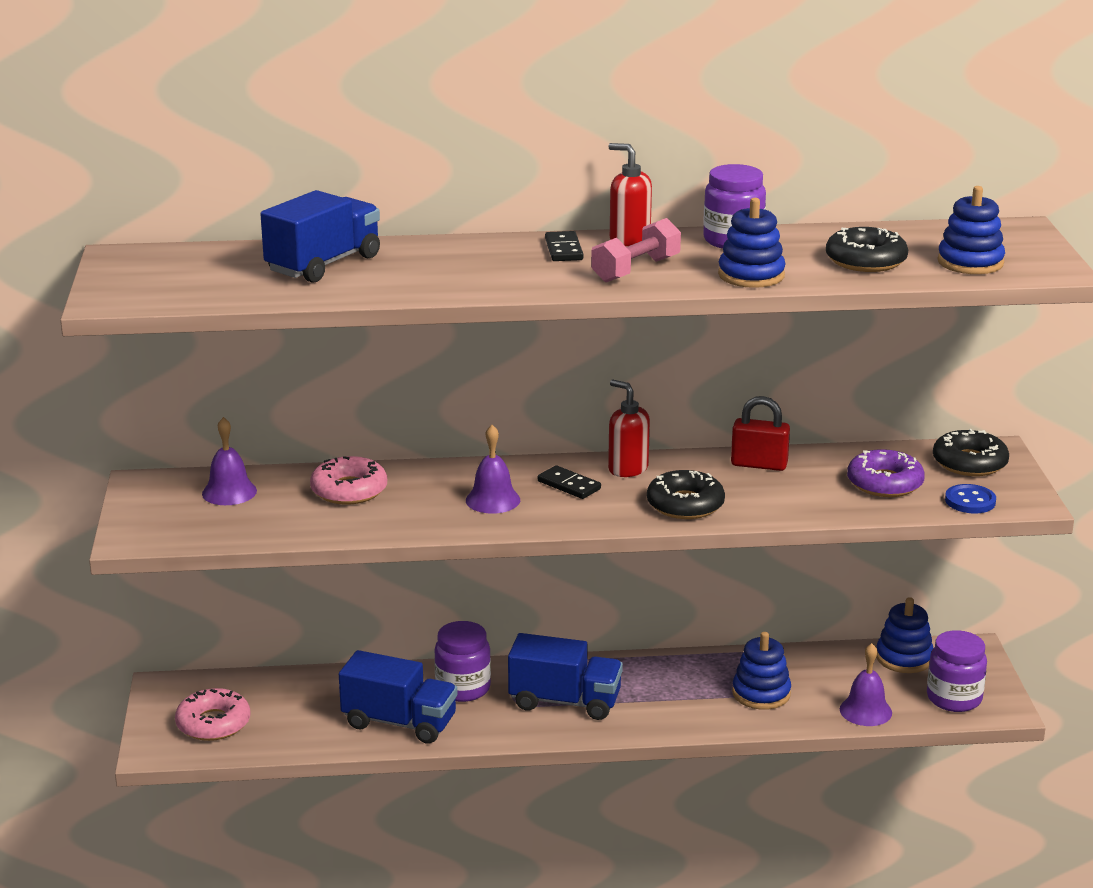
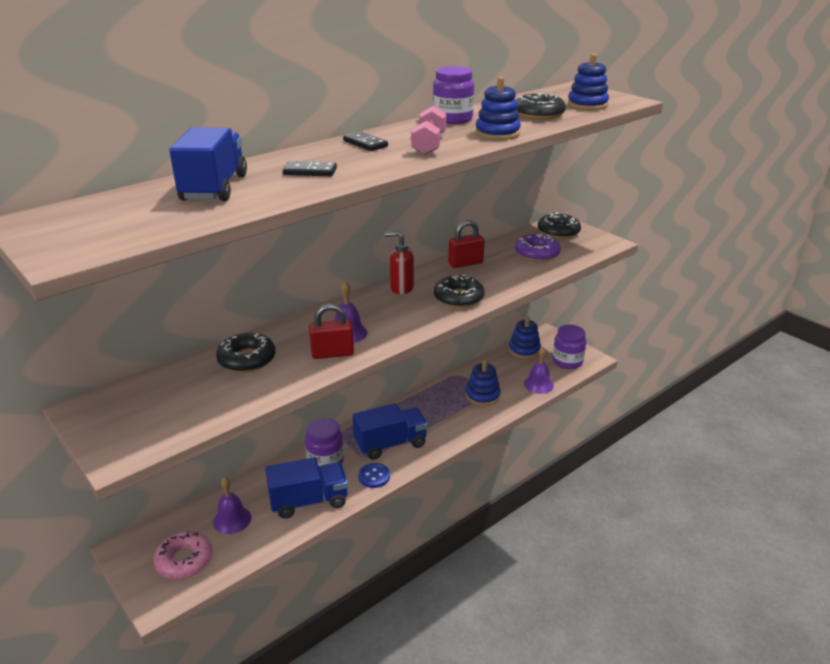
camera: 35 degrees left, 5 degrees up
(229, 492) = (159, 391): purple bell -> purple bell (232, 519)
(349, 490) = (247, 359): pink donut -> black donut
(447, 516) = (332, 354): none -> red padlock
(569, 485) = (381, 308): black domino -> black domino (310, 171)
(629, 239) = (394, 130): red soap dispenser -> none
(970, 501) = (586, 250): blue button -> blue button (374, 476)

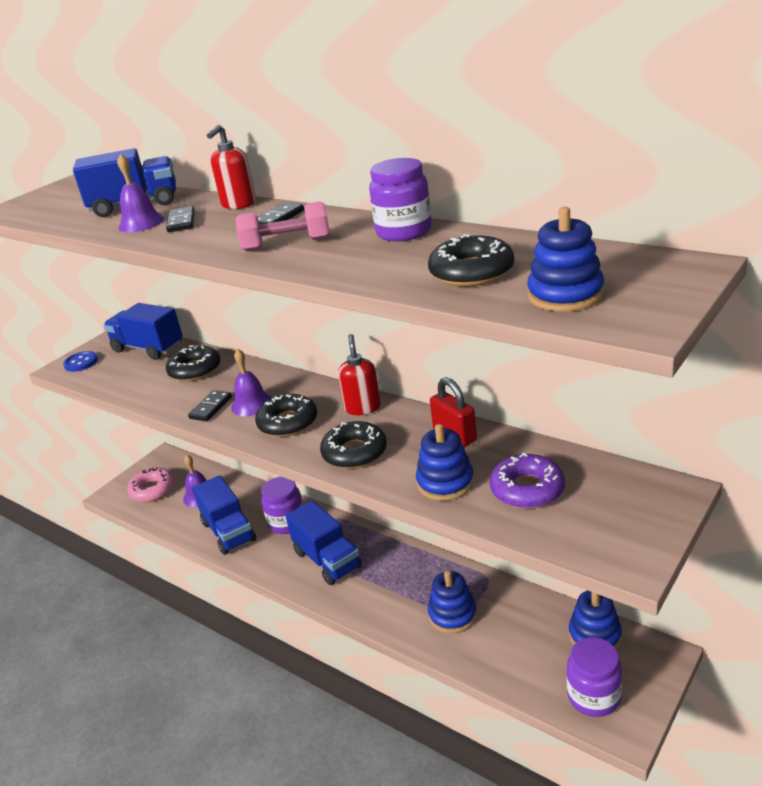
camera: 80 degrees right, 0 degrees up
(154, 388) = (148, 348): none -> blue truck
(302, 153) = (238, 204): none -> red soap dispenser
(332, 354) = (211, 407): red padlock -> black domino
(374, 476) = (272, 563): blue button -> blue button (81, 363)
(497, 133) = (353, 267): blue stacking toy -> blue stacking toy (445, 482)
(538, 384) = (509, 670): purple bell -> purple bell (141, 223)
(558, 232) = (631, 496): black donut -> black donut (288, 422)

